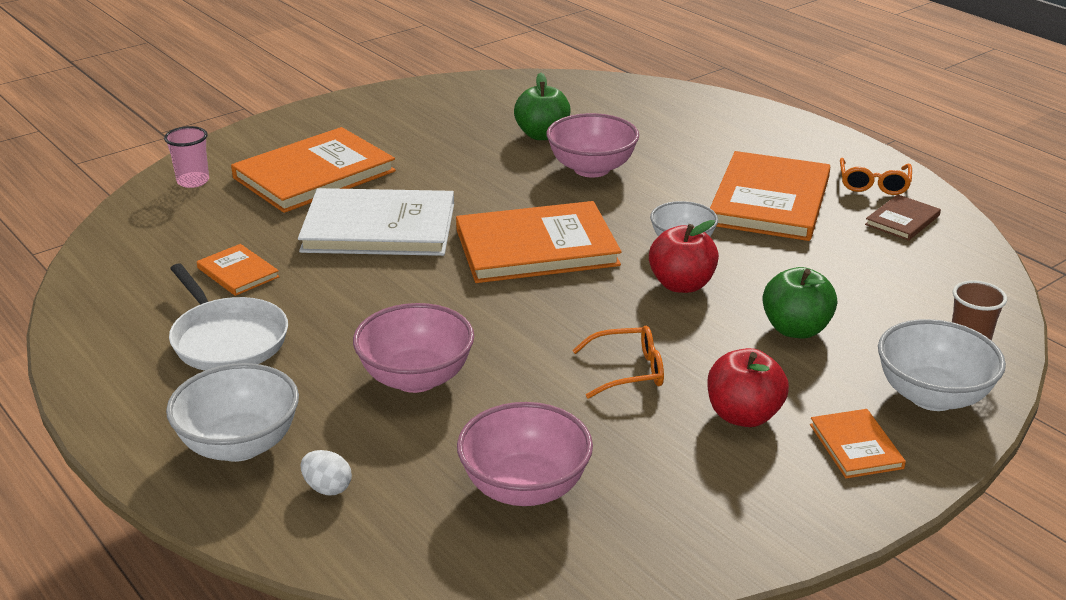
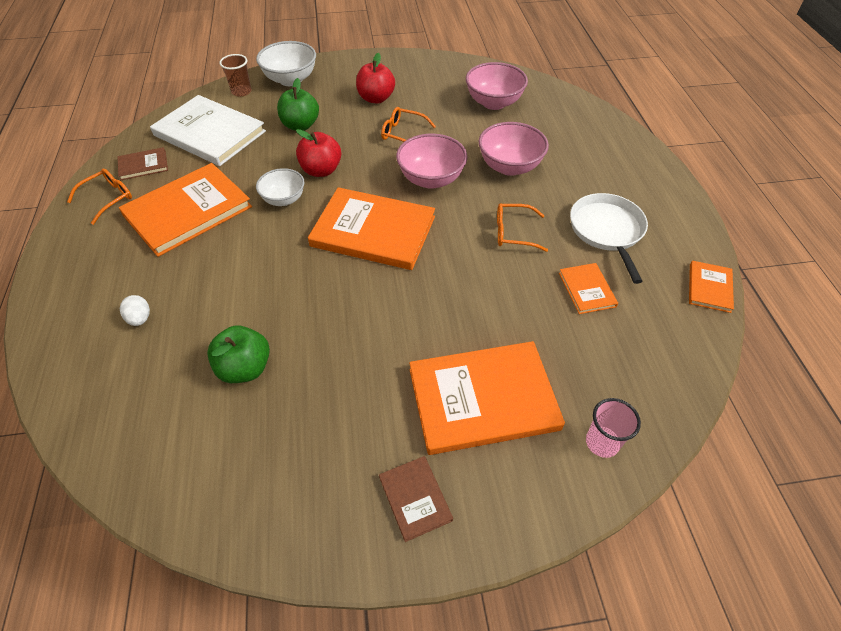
camera: 150 degrees left, 20 degrees up
(239, 445) = (614, 162): white bowl -> none
(327, 488) = (578, 129): white egg -> white egg (140, 319)
(337, 123) = (415, 498): none -> brown book
(358, 298) = (513, 232): none -> orange glasses
(379, 227) = (465, 297): white book -> white book (209, 133)
(591, 169) = (257, 298): pink bowl -> pink bowl (431, 179)
(856, 446) = (348, 74): orange book -> orange book (709, 288)

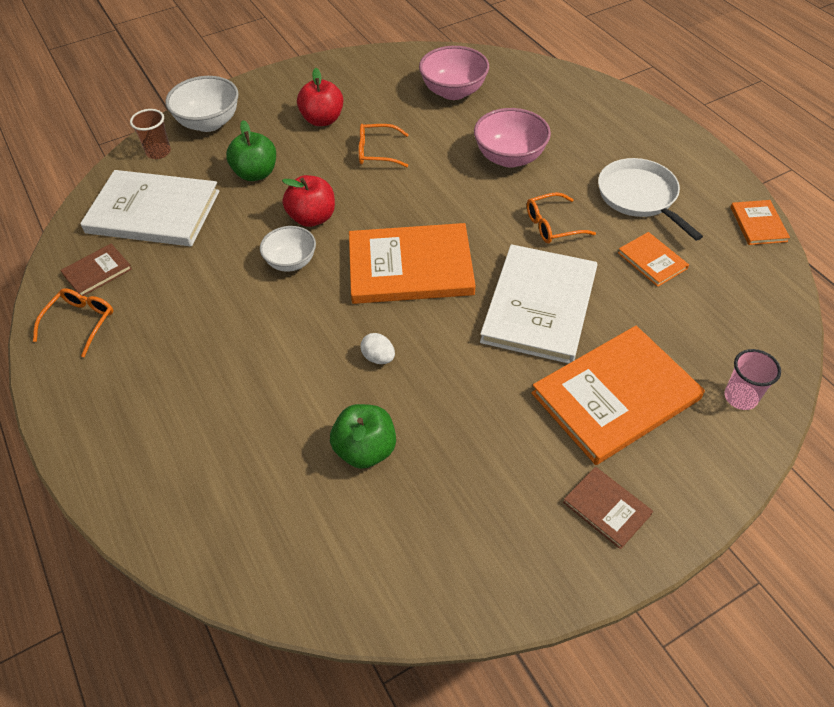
camera: 20 degrees left, 0 degrees up
(140, 319) = (215, 440): white egg -> white egg (378, 357)
(188, 211) = (189, 308): orange book -> none
(431, 179) = (437, 194): pink bowl -> none
(462, 297) = (539, 306): none -> white book

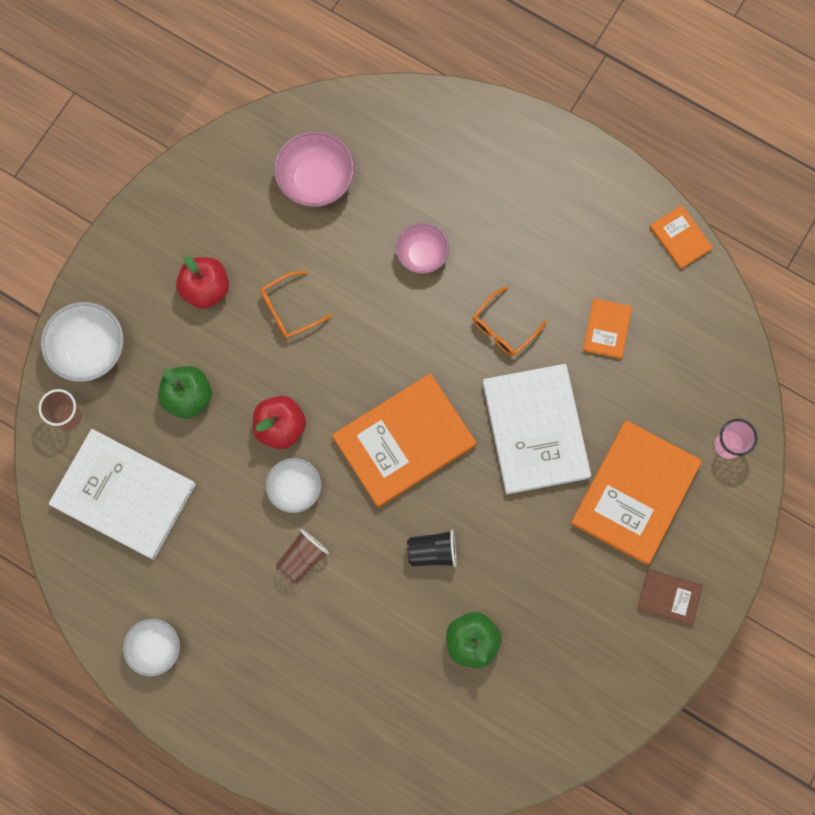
camera: 30 degrees left, 25 degrees up
(80, 322) = (155, 648): orange glasses -> white bowl
(97, 271) = (126, 589): brown book -> none
(153, 212) = (123, 495): white book -> white book turned 45 degrees clockwise
(257, 313) = (302, 559): none -> brown cup
(378, 357) = (432, 551): white egg -> black cup
(509, 157) = (422, 255): pink bowl -> pink bowl, size x0.66
(639, 196) = (564, 251): white pan -> none
(652, 260) = (607, 329): orange book -> orange book turned 75 degrees clockwise

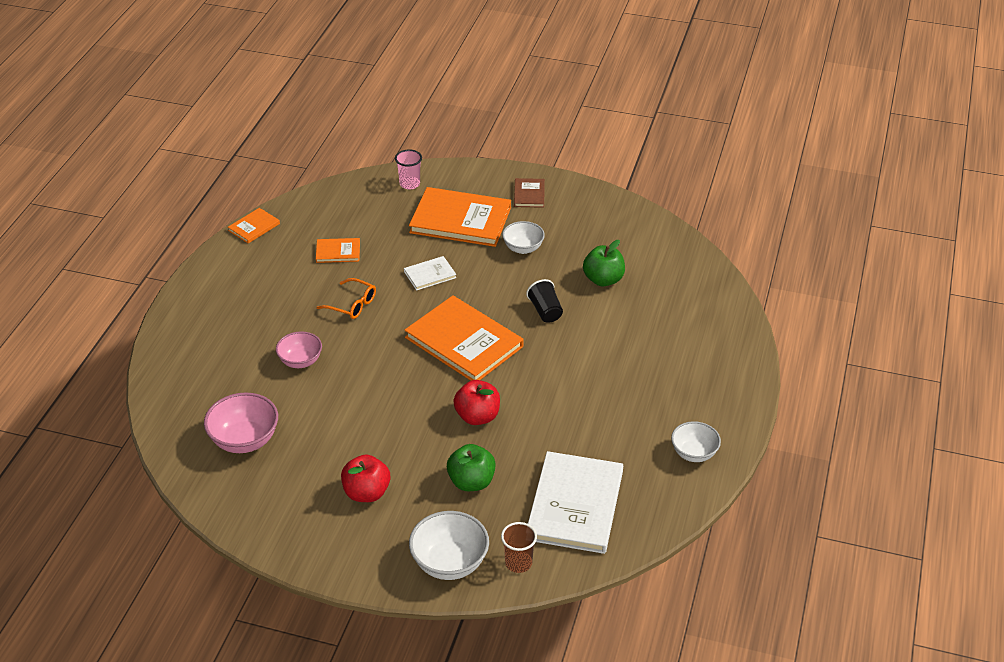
camera: 105 degrees left, 35 degrees down
(289, 309) = (371, 433): orange glasses -> none
(295, 488) = (526, 397): white bowl -> white bowl (523, 248)
(302, 559) = (582, 381): brown cup -> none
(536, 429) = (430, 274): white book -> white book, size x0.47

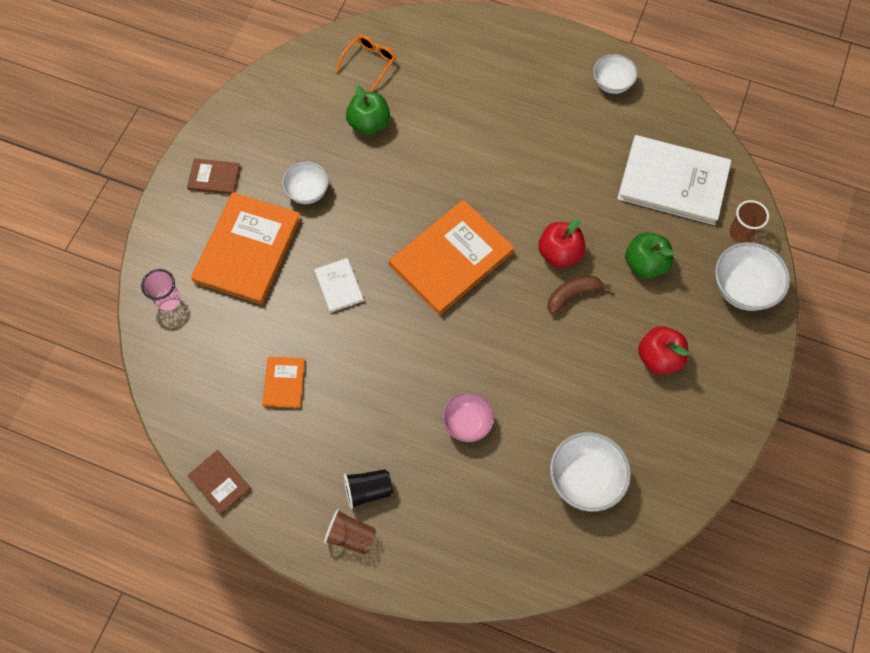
camera: 85 degrees left, 25 degrees up
(205, 300) = (351, 536): none -> brown cup
(245, 440) = (585, 478): pink bowl -> white bowl
(254, 227) = (220, 482): orange book -> brown book
(352, 305) = (379, 368): orange glasses -> orange glasses (369, 63)
(432, 427) = (572, 295): none -> brown banana
(545, 311) = (411, 180): black cup -> black cup (368, 490)

